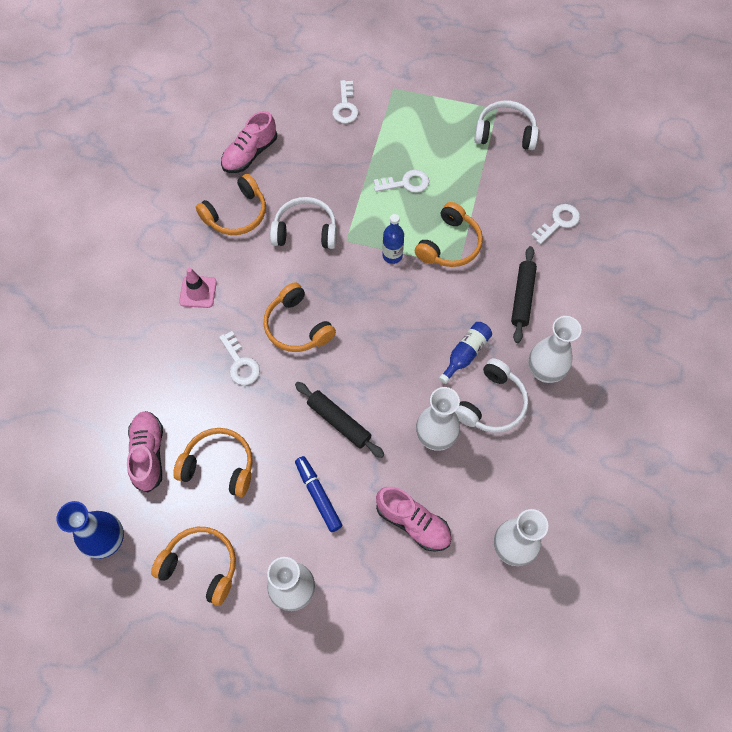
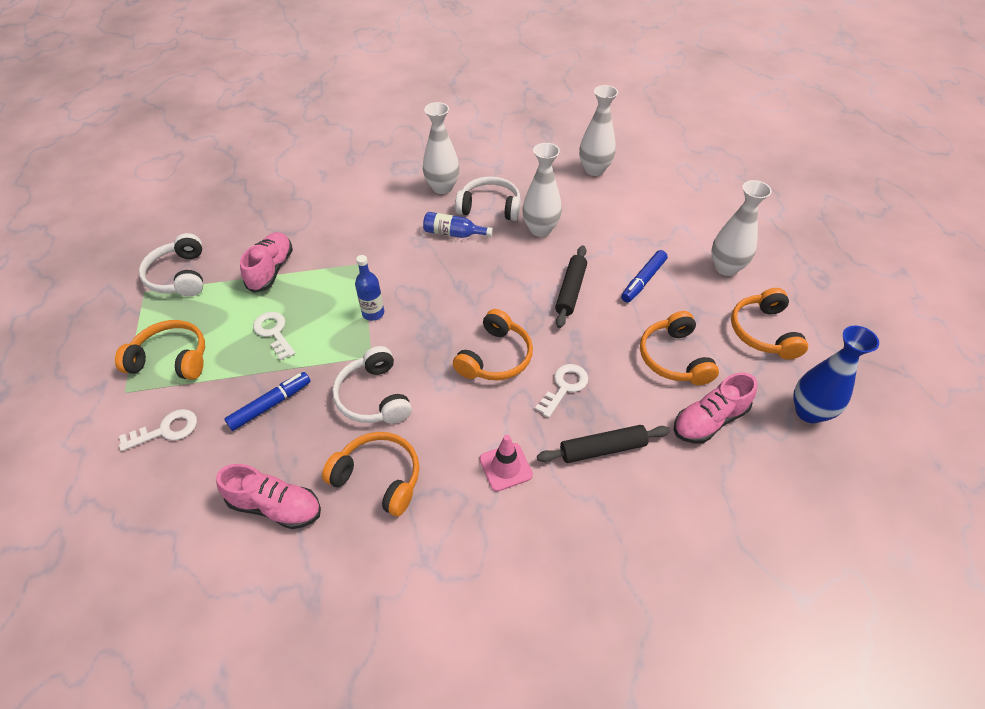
camera: 115 degrees left, 15 degrees down
(334, 167) = (270, 405): none -> blue marker
(413, 523) = (618, 221): pink shoe -> pink shoe (271, 270)
(450, 245) = (341, 276): orange headphones -> orange headphones (171, 359)
(522, 297) = (377, 216): black rolling pin -> black rolling pin (602, 449)
(558, 222) = (284, 214): white key -> none

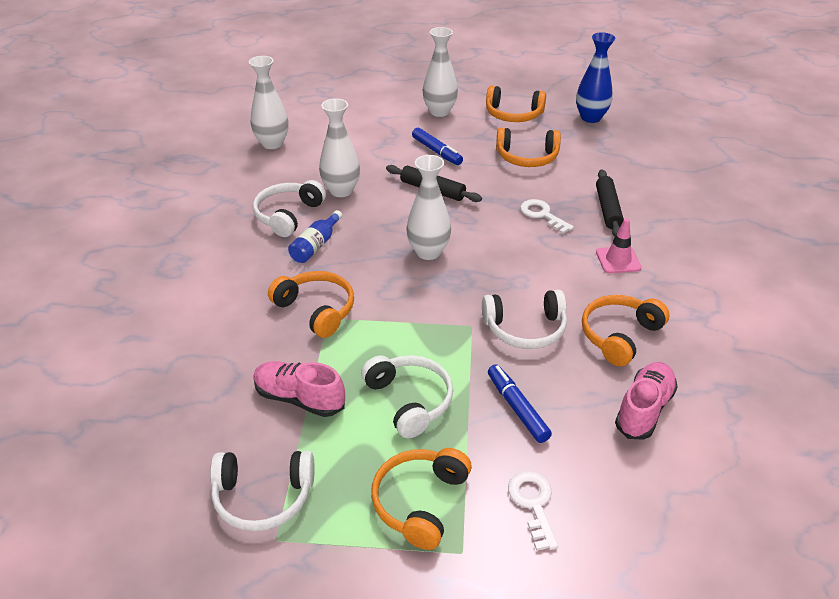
camera: 75 degrees left, 10 degrees down
(274, 332) = (410, 400): white key -> white headphones
(373, 313) = (411, 317): blue bottle -> none
(442, 187) = (232, 242): white vase -> white vase (428, 252)
(495, 357) = (498, 246): orange headphones -> orange headphones (316, 310)
(709, 420) = (590, 157): pink shoe -> none

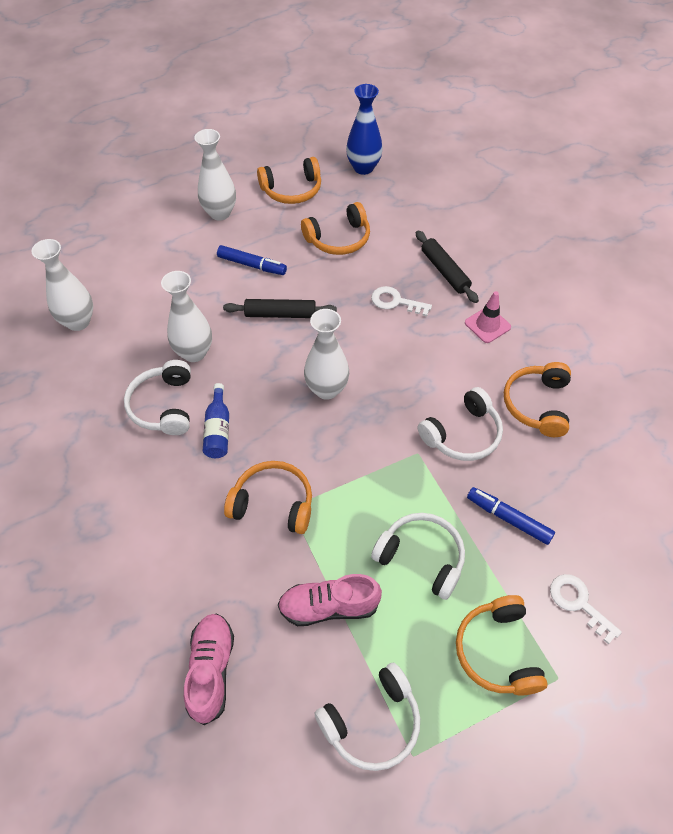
camera: 30 degrees left, 15 degrees up
(644, 409) = (599, 469): pink shoe -> pink shoe (211, 670)

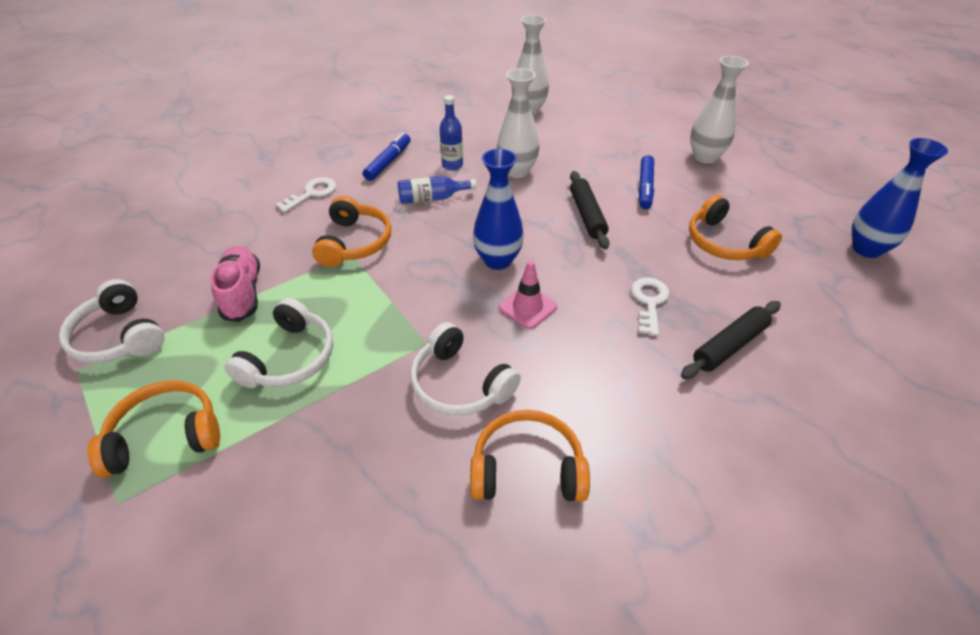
camera: 80 degrees right, 10 degrees down
(163, 406) = (452, 165): white headphones -> blue bottle
(211, 670) = (196, 231): pink shoe -> none
(292, 190) = (777, 198): orange headphones -> none
(326, 389) = (497, 260): white vase -> blue vase
(487, 325) = (653, 400): pink traffic cone -> pink traffic cone (527, 307)
(508, 518) = (339, 440): blue marker -> blue marker (388, 162)
(578, 603) = (211, 527): white key -> white key (312, 194)

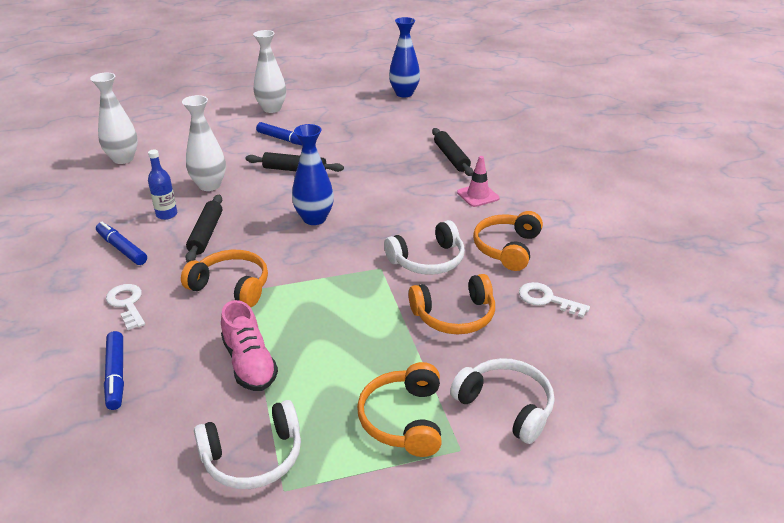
camera: 70 degrees left, 10 degrees down
(219, 222) = (116, 375): none -> blue marker
(242, 293) = (249, 364): pink shoe -> pink shoe turned 120 degrees counterclockwise
(289, 358) = (354, 340): white headphones -> white headphones (506, 406)
(432, 198) = (206, 234): blue bottle -> black rolling pin
(527, 307) = (373, 217): pink traffic cone -> pink traffic cone (478, 195)
(649, 302) = (399, 171): white key -> white key (547, 299)
(724, 243) = (365, 131): orange headphones -> orange headphones (454, 316)

